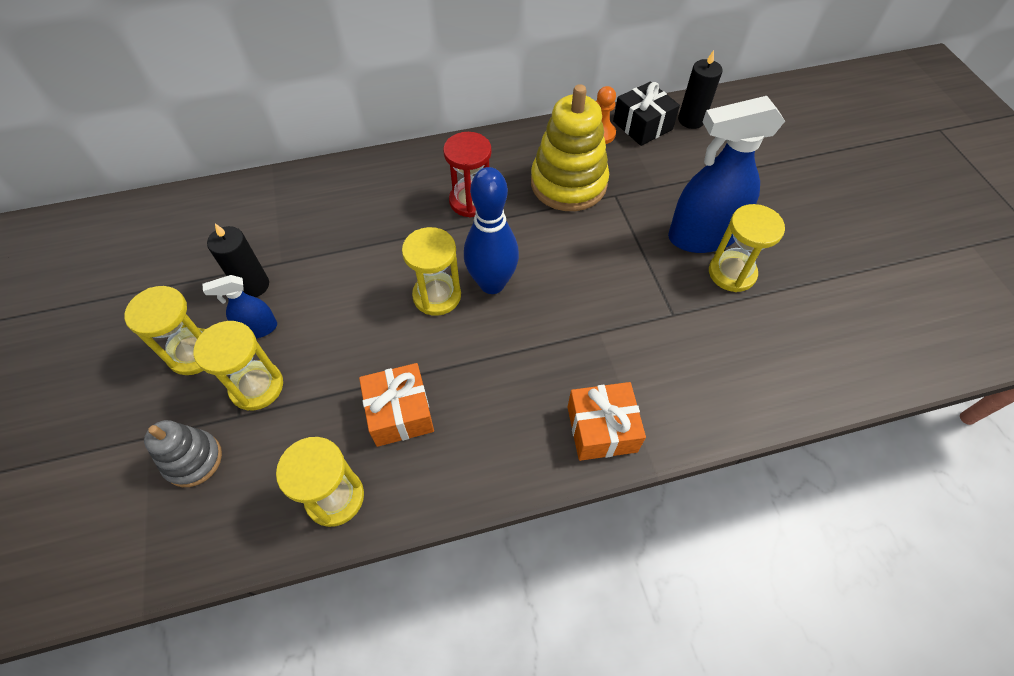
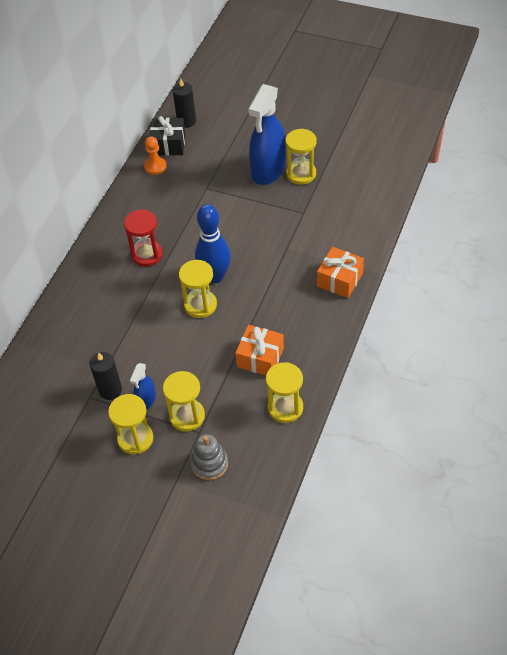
camera: 50 degrees left, 5 degrees down
(568, 183) = (178, 203): yellow stacking toy -> none

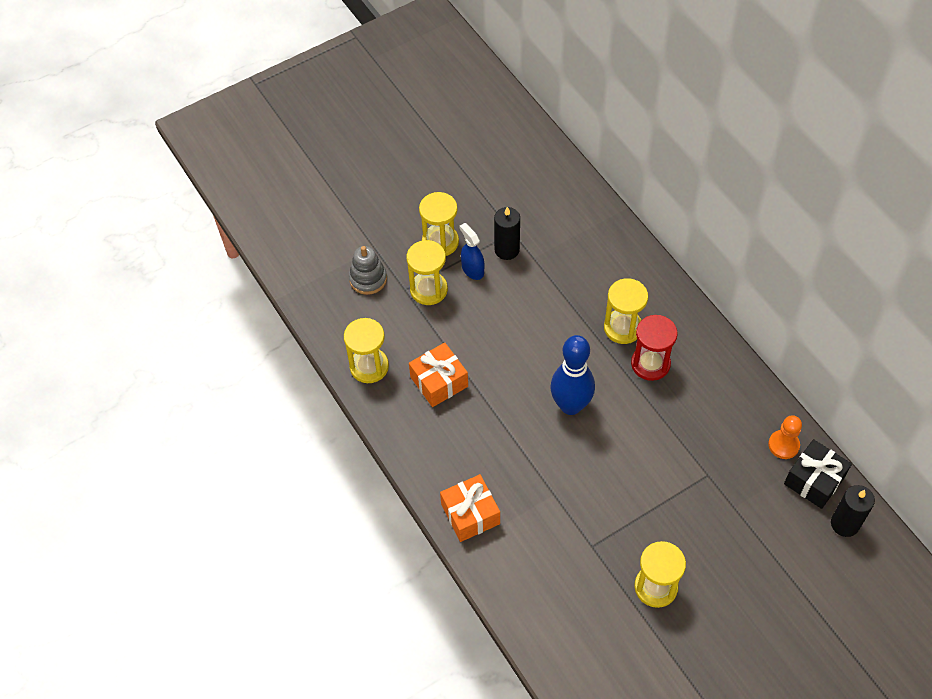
camera: 125 degrees right, 5 degrees up
(200, 305) = (544, 371): yellow hourglass -> yellow hourglass (623, 328)
(268, 170) = (688, 556): blue spray bottle -> none

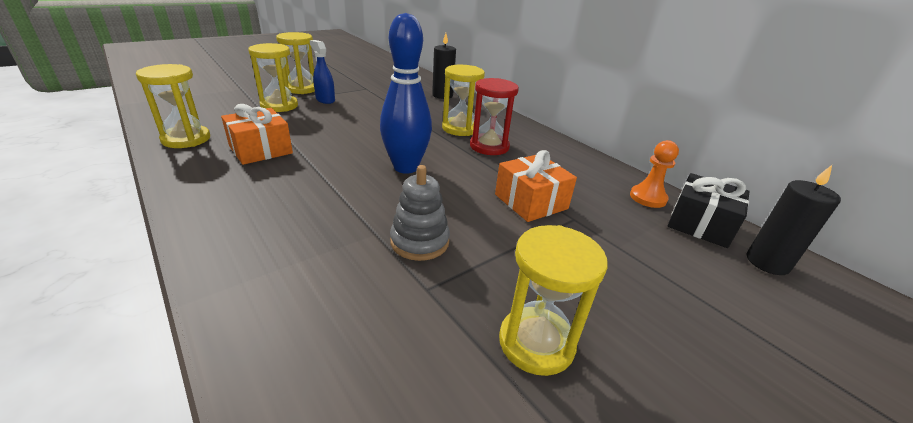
camera: 10 degrees left, 25 degrees down
(368, 279) = (224, 99): grey stacking toy -> grey stacking toy (419, 242)
(470, 514) = (243, 253): orange gift -> orange gift (531, 201)
(507, 250) = (359, 94): black candle -> black candle (442, 95)

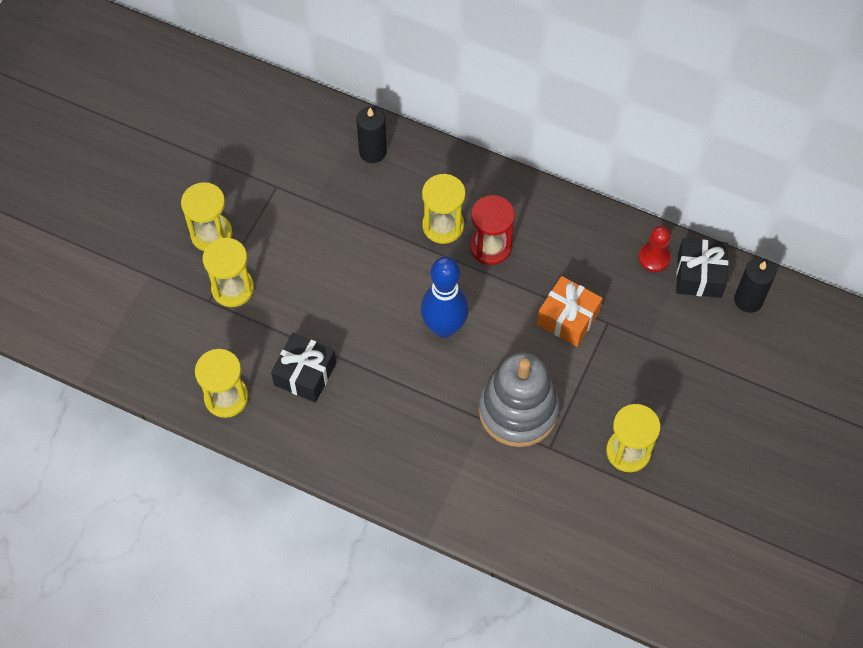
camera: 25 degrees left, 30 degrees up
(261, 150) = (305, 374): orange gift -> black gift
(325, 100) = (262, 245): blue spray bottle -> none
(419, 242) = (518, 410): grey stacking toy -> grey stacking toy, size x1.79
(648, 198) = (654, 258): orange pawn -> red pawn

